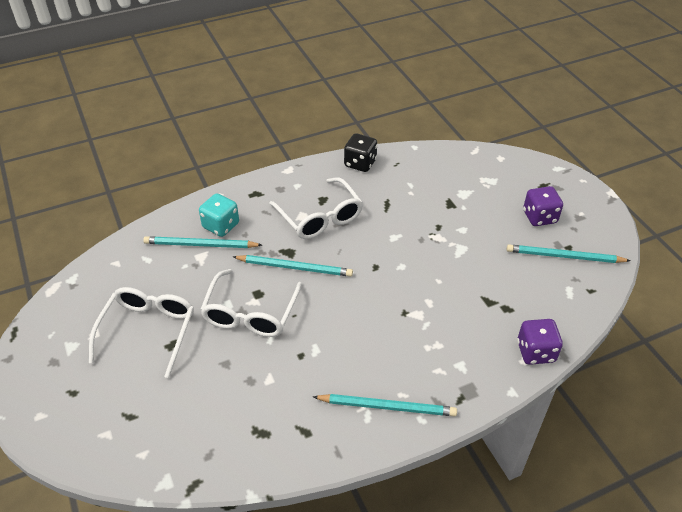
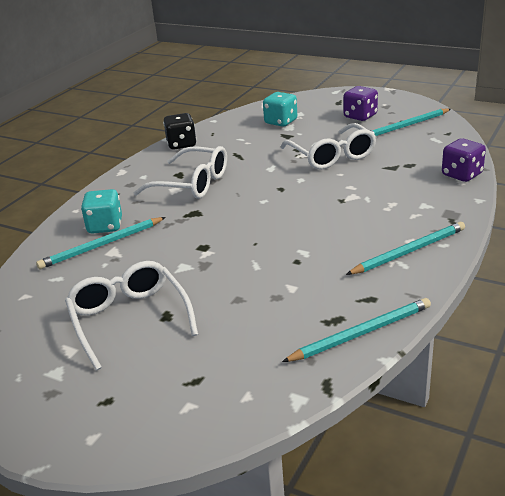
camera: 35 degrees left, 15 degrees down
(250, 313) = (215, 260): white glasses -> white glasses (332, 156)
(295, 267) = (213, 218): turquoise pencil -> turquoise pencil (361, 333)
(464, 182) = (281, 122): none -> turquoise dice

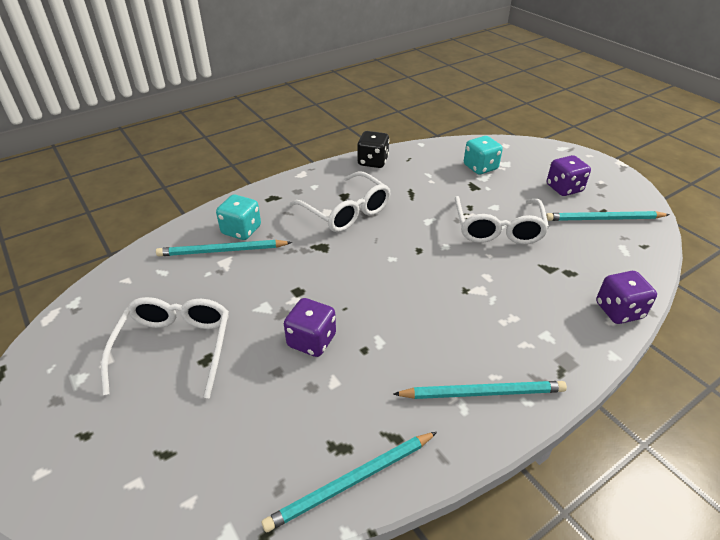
camera: 25 degrees right, 10 degrees up
(248, 271) = (311, 341): none -> purple dice
(361, 333) = (351, 482): turquoise pencil -> turquoise pencil turned 150 degrees clockwise

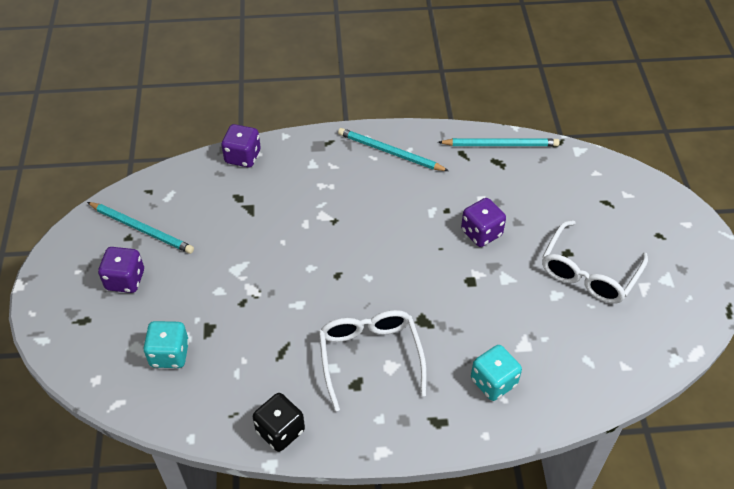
camera: 150 degrees left, 10 degrees up
(222, 251) = (522, 361): turquoise pencil -> none
(498, 229) = (246, 263): white glasses -> none

